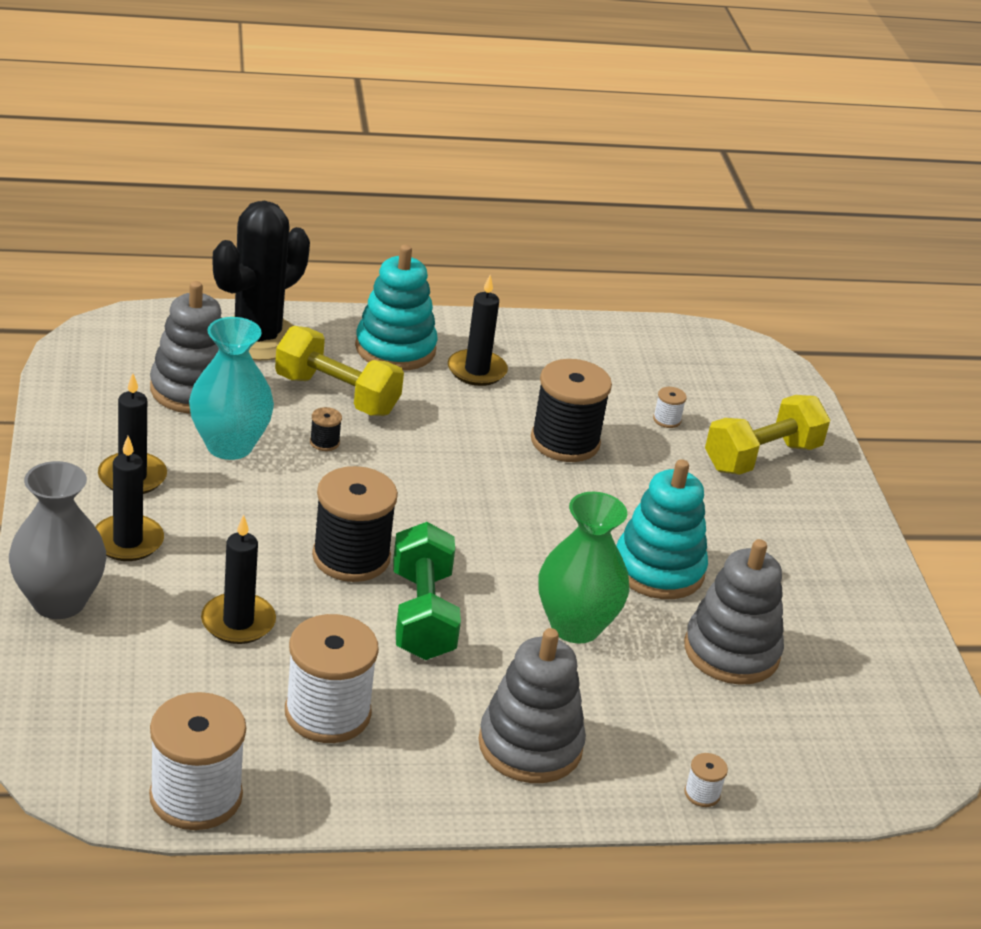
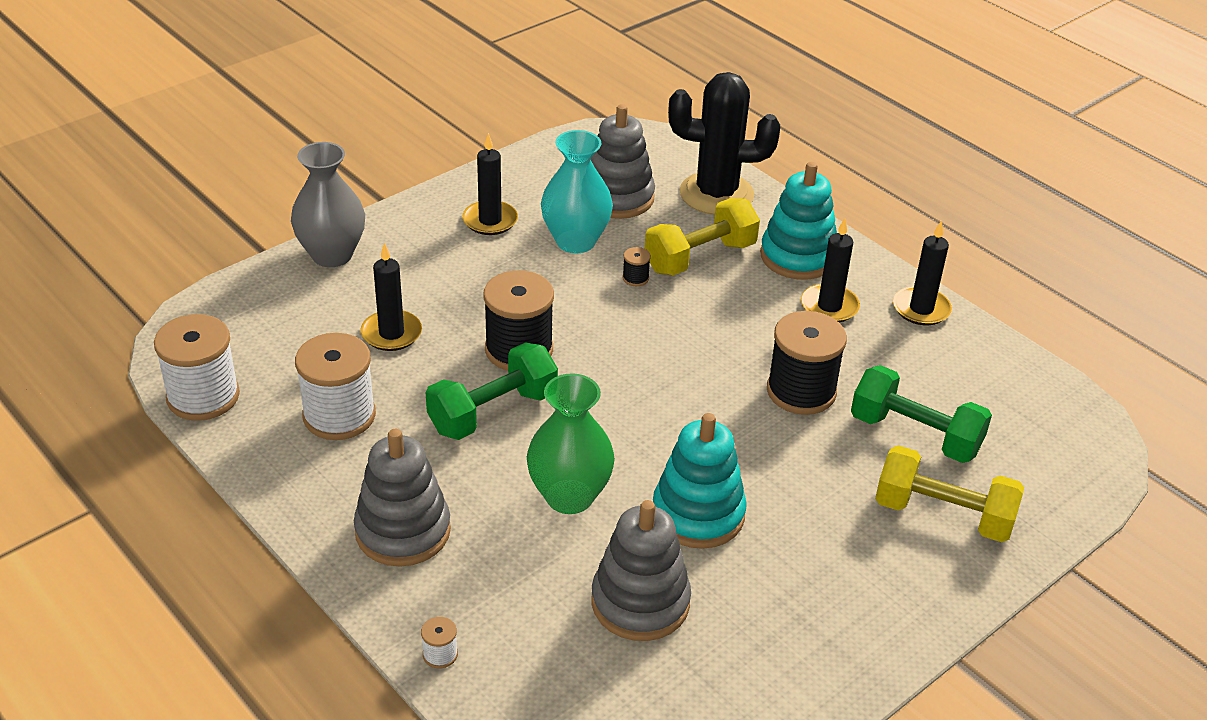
camera: 60 degrees right, 5 degrees up
(128, 541) = (422, 251): black candle -> black candle (921, 309)
(337, 395) = (700, 257): yellow dumbbell -> yellow dumbbell turned 60 degrees clockwise
(667, 420) = (915, 435): white spool -> green dumbbell

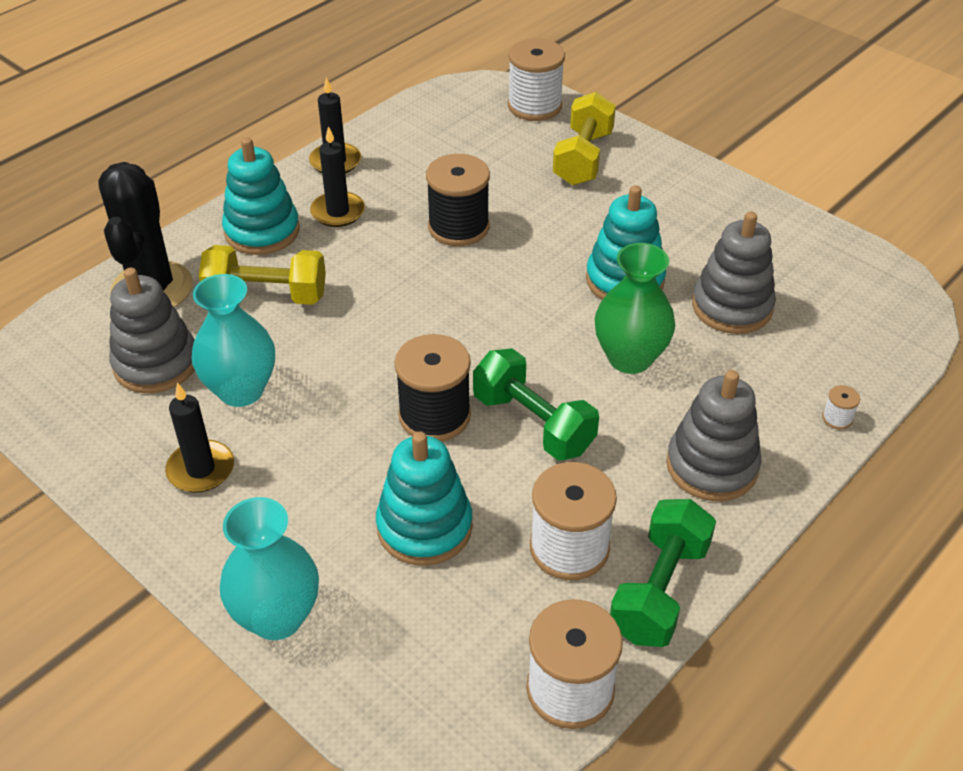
camera: 95 degrees left, 5 degrees up
(332, 255) = (277, 617): grey vase -> turquoise vase
(391, 333) = (424, 527): black candle -> turquoise stacking toy
(635, 278) = (305, 339): black spool -> none
(700, 257) = (267, 295): yellow dumbbell -> yellow dumbbell turned 45 degrees counterclockwise
(915, 435) = (498, 169): green dumbbell -> green dumbbell (659, 590)
(1061, 485) = (534, 106): none -> white spool

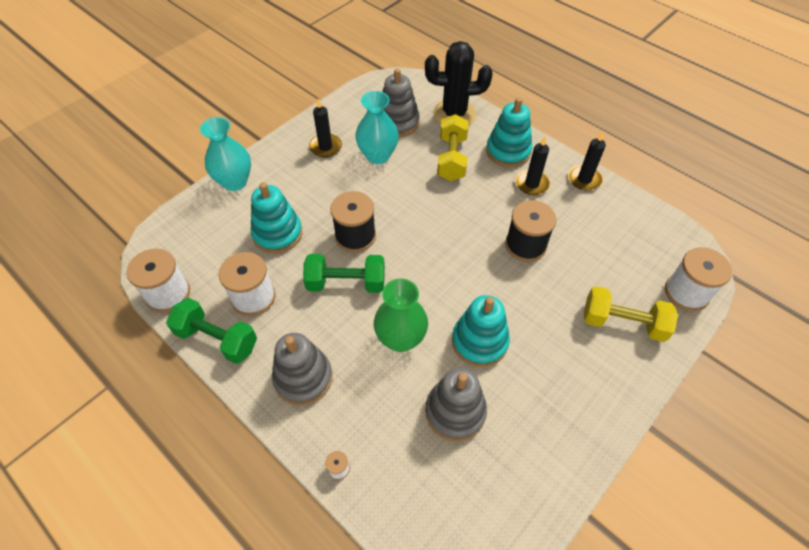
camera: 90 degrees right, 10 degrees up
(533, 423) = (346, 283): green dumbbell -> green dumbbell turned 45 degrees clockwise

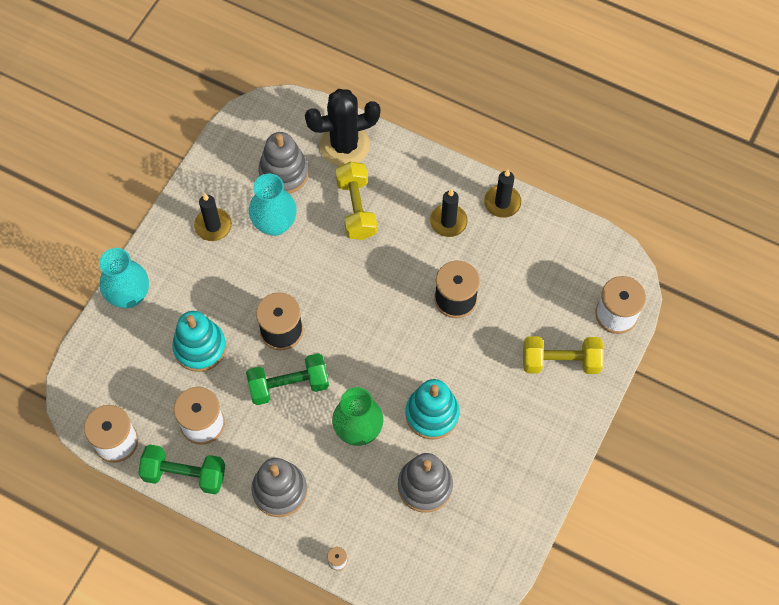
camera: 15 degrees left, 10 degrees up
(508, 151) = (415, 184): turquoise stacking toy -> none

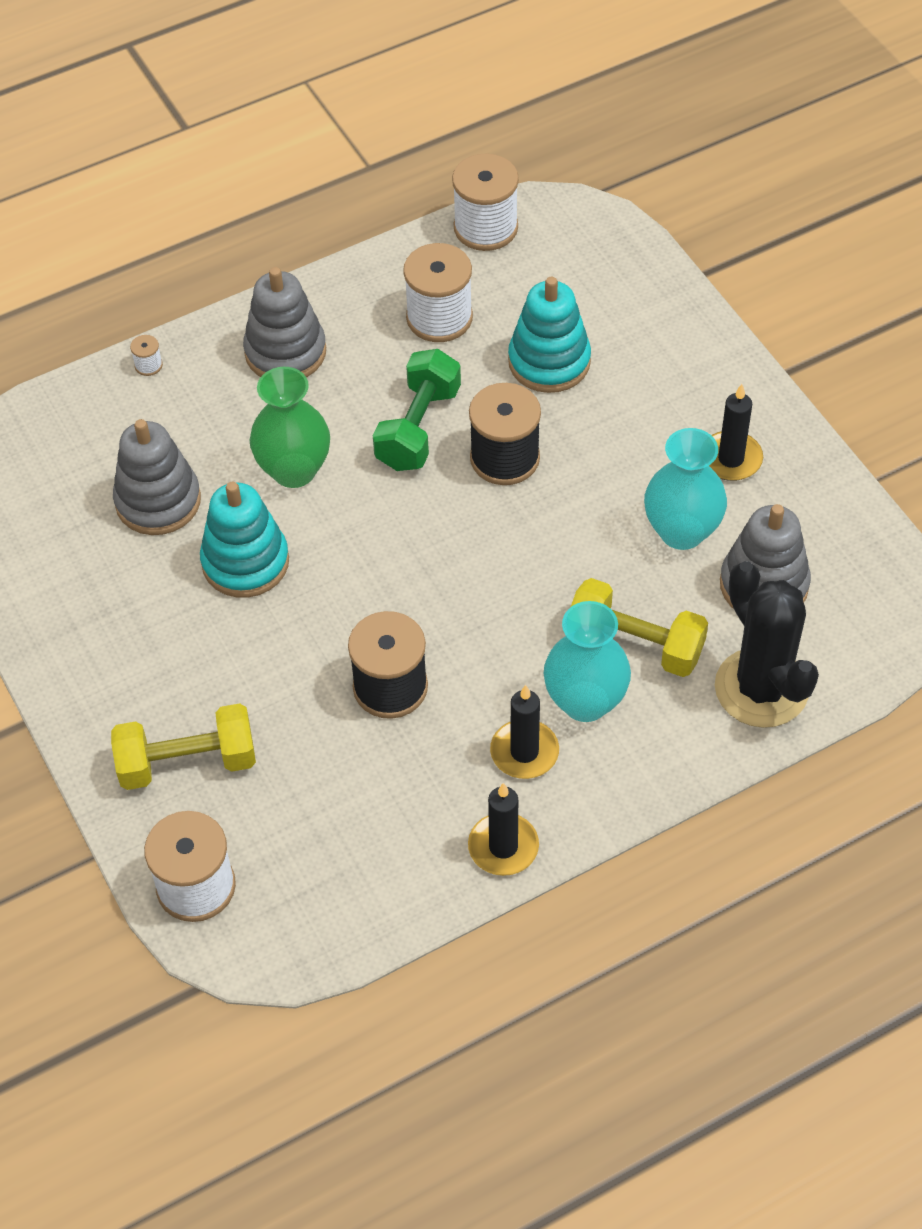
camera: 125 degrees right, 10 degrees down
(129, 295) = (685, 323): turquoise vase -> turquoise vase (585, 701)
(184, 474) = (386, 272): green dumbbell -> none
(344, 145) = (761, 688): black cactus -> black cactus turned 45 degrees counterclockwise
(560, 361) = (187, 763): yellow dumbbell -> yellow dumbbell turned 45 degrees clockwise

